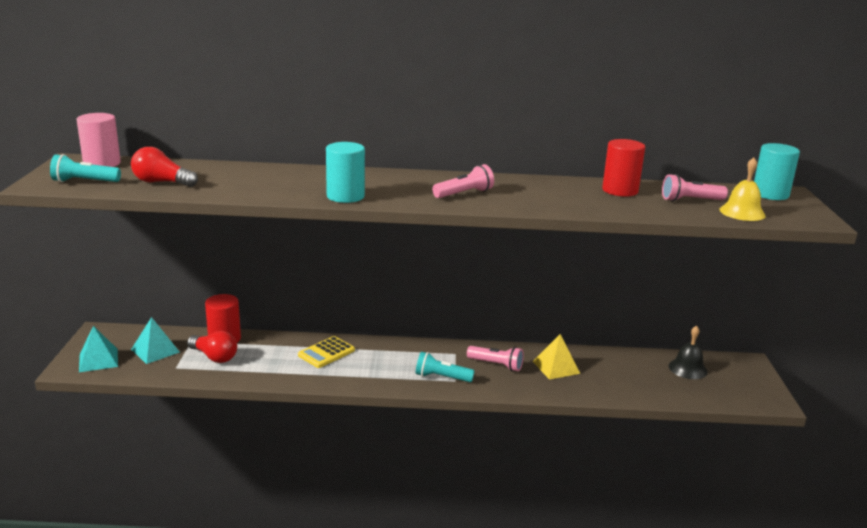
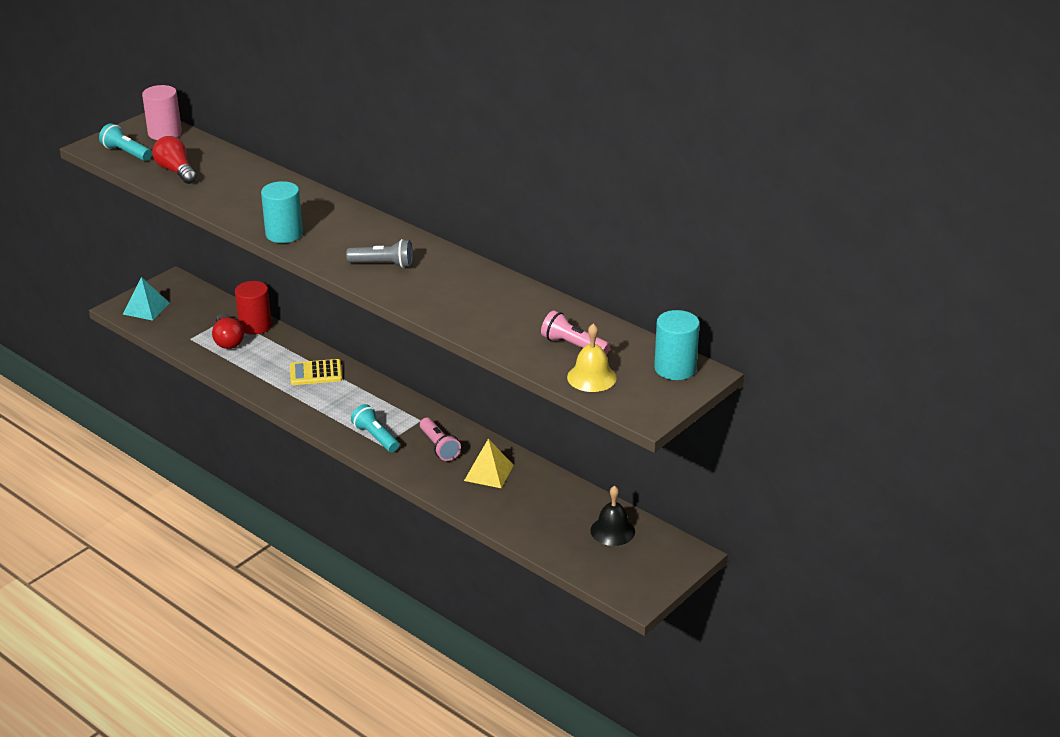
camera: 40 degrees right, 10 degrees up
(155, 351) = (193, 316): turquoise pyramid -> none
(464, 194) = (383, 264): pink flashlight -> grey flashlight
(620, 190) = (531, 310): red cylinder -> none

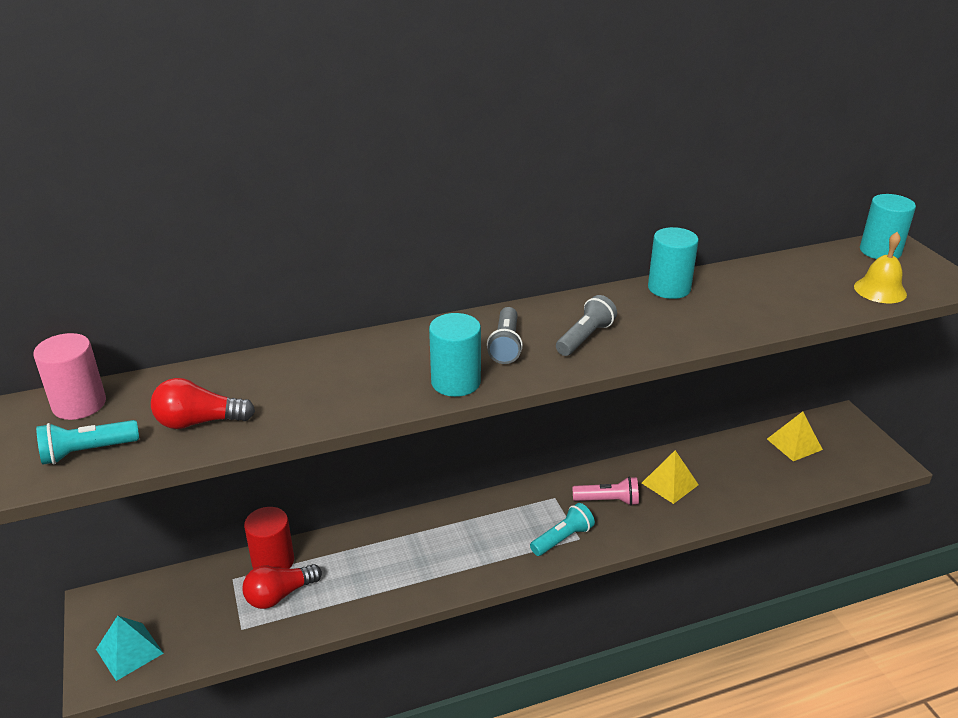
camera: 60 degrees left, 0 degrees up
(228, 340) = (279, 595): red light bulb -> red light bulb turned 135 degrees clockwise
(316, 373) = (411, 544): yellow calculator -> none
(345, 238) = (506, 345): none -> grey flashlight
(375, 437) = (562, 538): turquoise flashlight -> turquoise flashlight turned 150 degrees clockwise
(494, 281) = (669, 288): none -> turquoise cylinder
(573, 345) = (818, 283): pink flashlight -> none
(612, 531) = (794, 444): black bell -> yellow pyramid

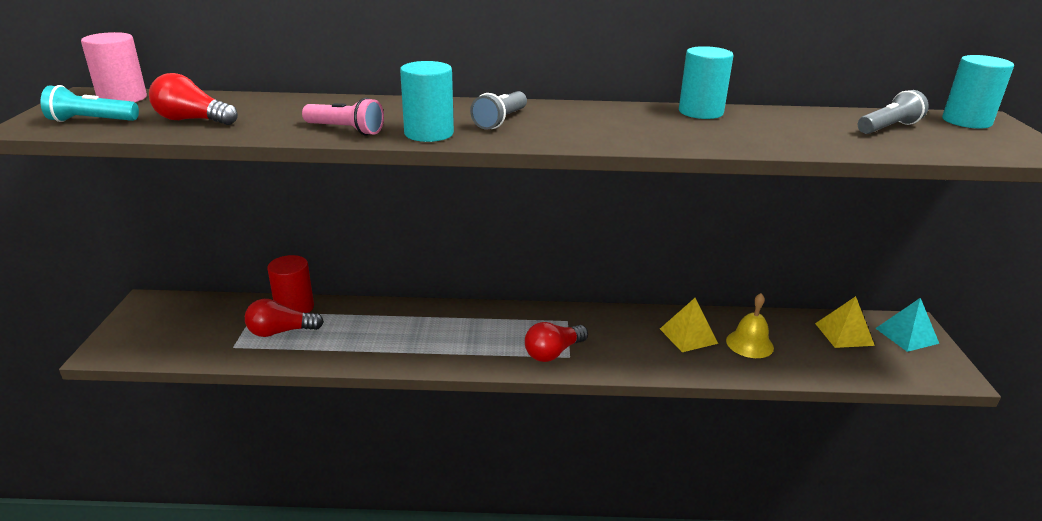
camera: 20 degrees right, 5 degrees down
(129, 651) = (141, 339): turquoise pyramid -> turquoise pyramid (906, 335)
(562, 538) = (553, 353): turquoise flashlight -> red light bulb
(585, 337) = (581, 127): grey flashlight -> grey flashlight (888, 128)
(608, 500) = (617, 334): pink flashlight -> pink flashlight (346, 130)
(880, 290) = (943, 145): yellow bell -> yellow bell (749, 344)

